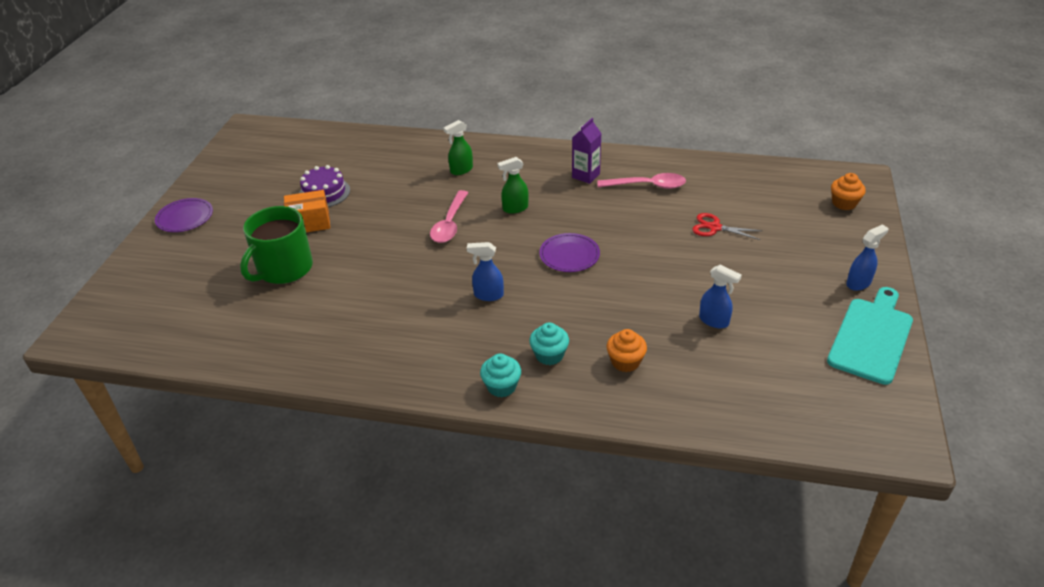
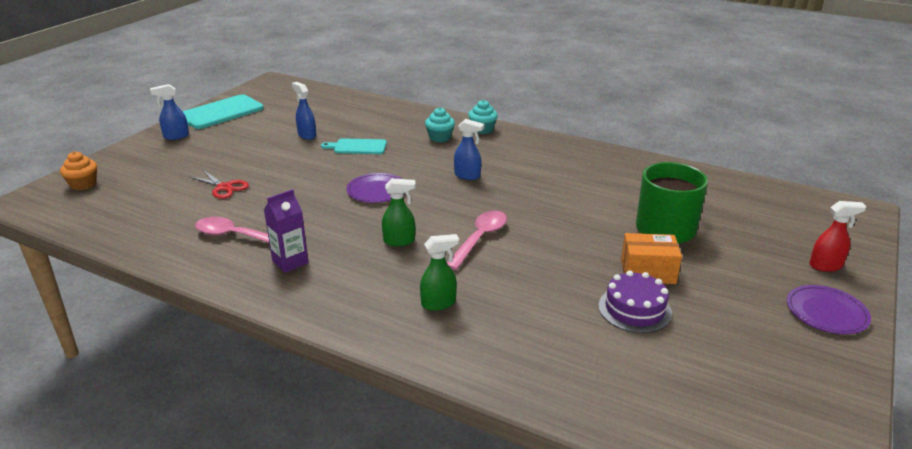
camera: 165 degrees left, 10 degrees down
(158, 258) = (826, 266): none -> red spray bottle
(625, 362) = (390, 127): orange cupcake -> none
(636, 314) = (357, 147): none -> turquoise cutting board

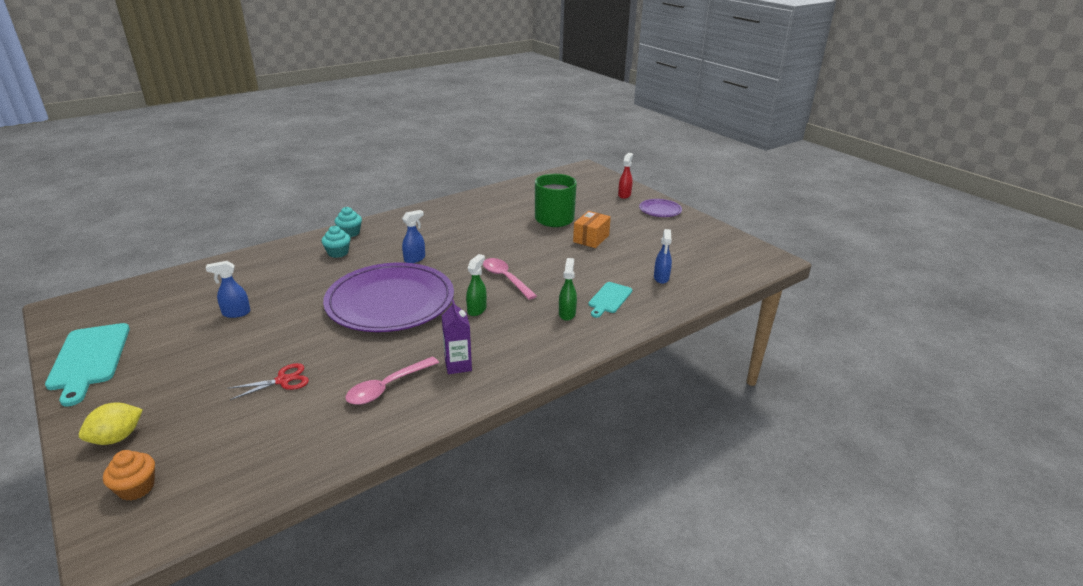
camera: 65 degrees left, 0 degrees up
(134, 157) = (117, 438): none -> yellow lemon
(176, 136) = (106, 398): blue spray bottle -> blue spray bottle (661, 278)
(357, 147) = (300, 292): turquoise cutting board -> turquoise cutting board (609, 299)
(376, 190) = (390, 301): purple plate -> purple plate, size x2.32
(634, 309) = (622, 254): purple cake -> none

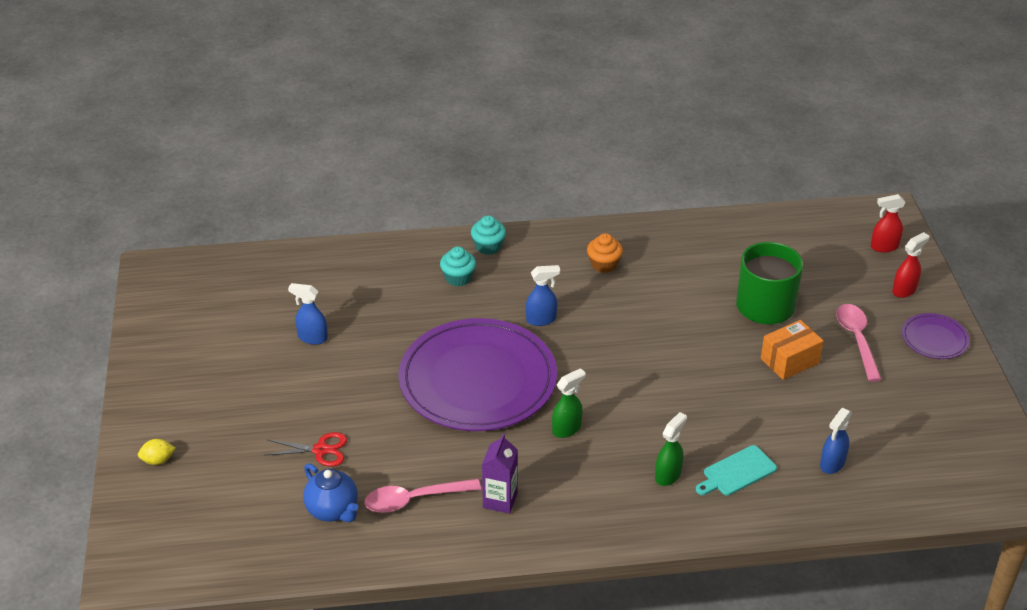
camera: 30 degrees right, 10 degrees up
(89, 359) = (160, 352): turquoise cutting board -> none
(117, 438) = (158, 460): yellow lemon -> yellow lemon, size x0.66
(136, 488) = (158, 522): orange cupcake -> orange cupcake (604, 264)
(318, 418) = (333, 510): none -> blue teapot
(506, 279) = (631, 392): pink spoon -> pink spoon (857, 340)
(596, 181) = (884, 247): none -> red spray bottle

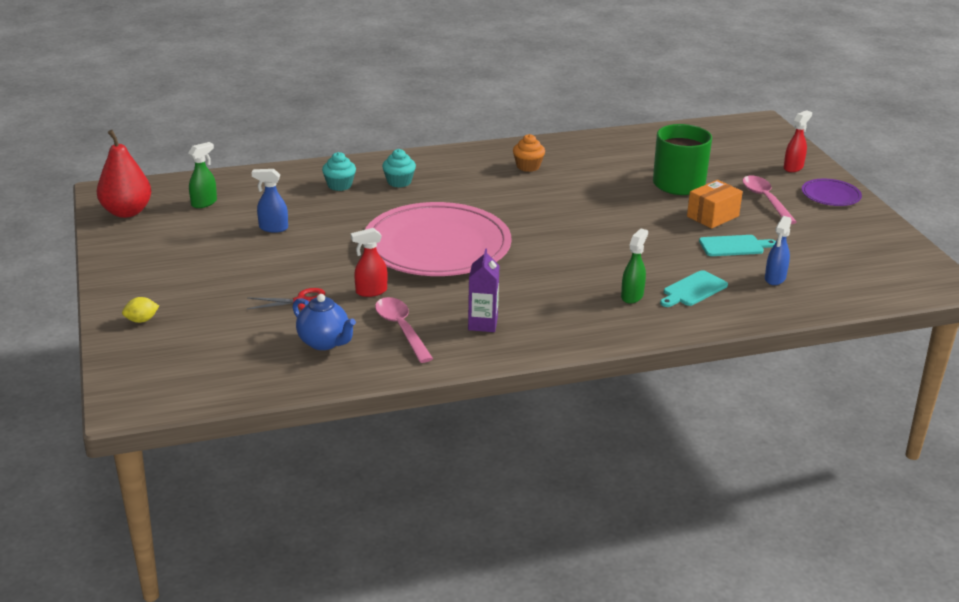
camera: 10 degrees left, 10 degrees down
(168, 300) = (127, 212): none -> red pear
(414, 499) = (401, 329): pink spoon -> pink spoon turned 90 degrees clockwise
(478, 380) = (437, 246): purple plate -> pink plate
(488, 246) = (420, 161): turquoise cupcake -> turquoise cupcake (339, 185)
(541, 319) = (483, 204): blue spray bottle -> none
(567, 429) = (529, 272): green spray bottle -> green spray bottle (204, 203)
(800, 410) = (734, 246): none -> turquoise cutting board
(884, 247) = (765, 143): red spray bottle -> red spray bottle (370, 291)

